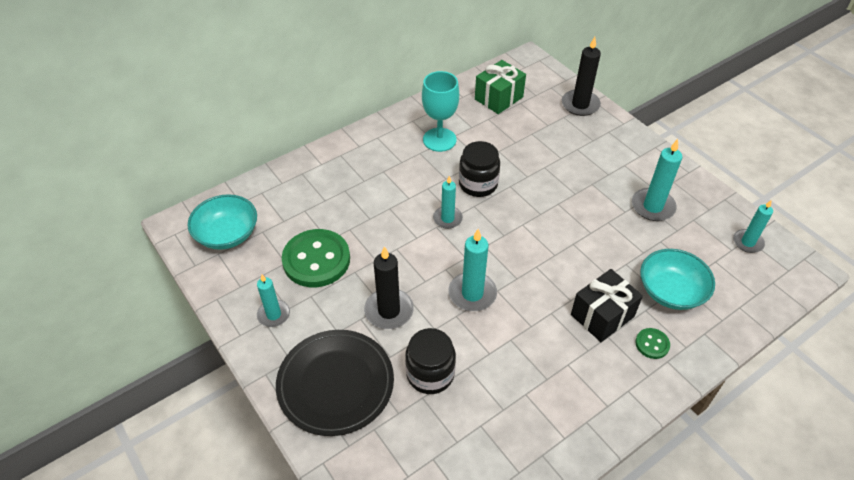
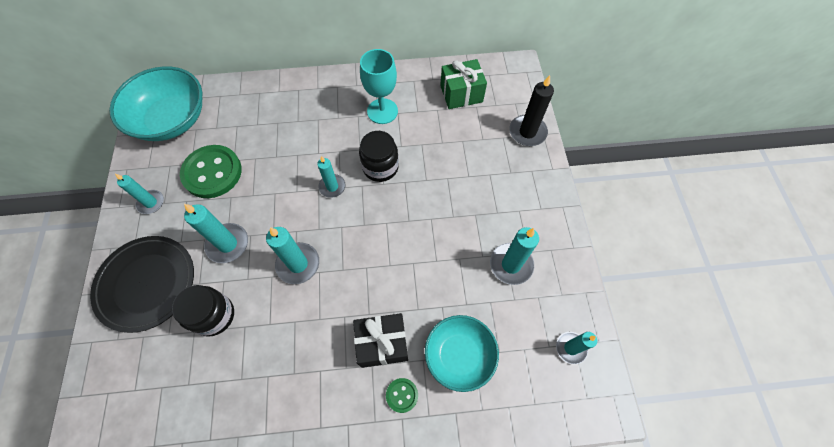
camera: 30 degrees right, 15 degrees up
(227, 234) = (171, 119): turquoise bowl -> turquoise bowl, size x1.53
(389, 311) = (228, 244): black candle -> turquoise candle

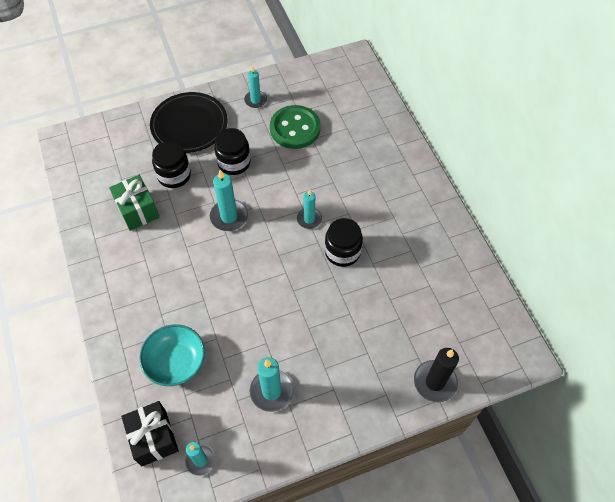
camera: 75 degrees right, 5 degrees down
(171, 119) = (336, 82): turquoise bowl -> none
(228, 244) = (234, 163): turquoise candle -> black jar
(382, 111) = (407, 236): turquoise goblet -> none
(382, 344) = (174, 298): black gift -> black gift (153, 438)
(402, 395) = (135, 324): green button -> none
(461, 94) = (460, 304): green gift -> green gift (138, 210)

